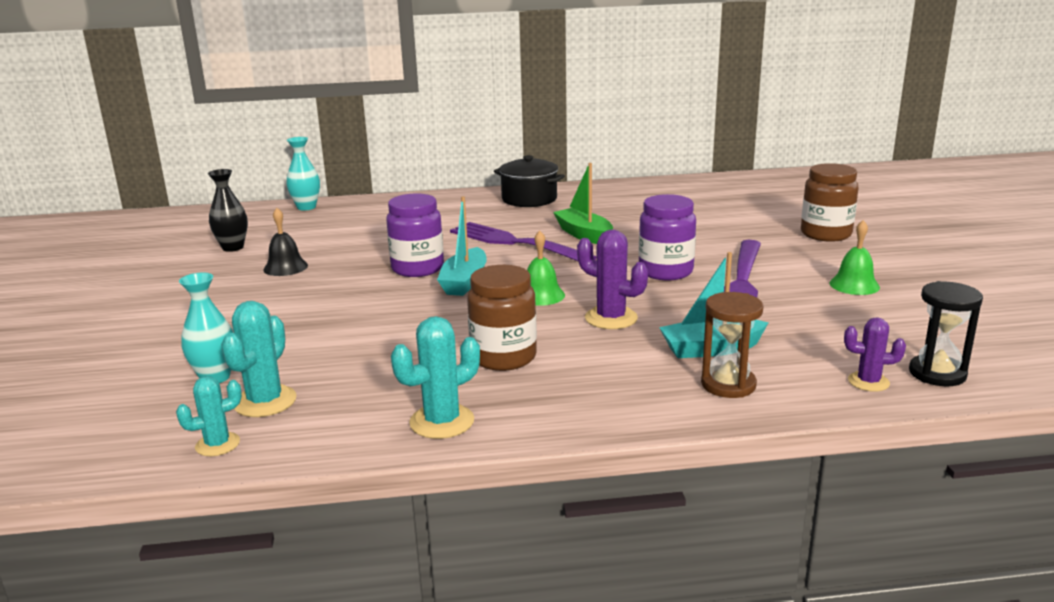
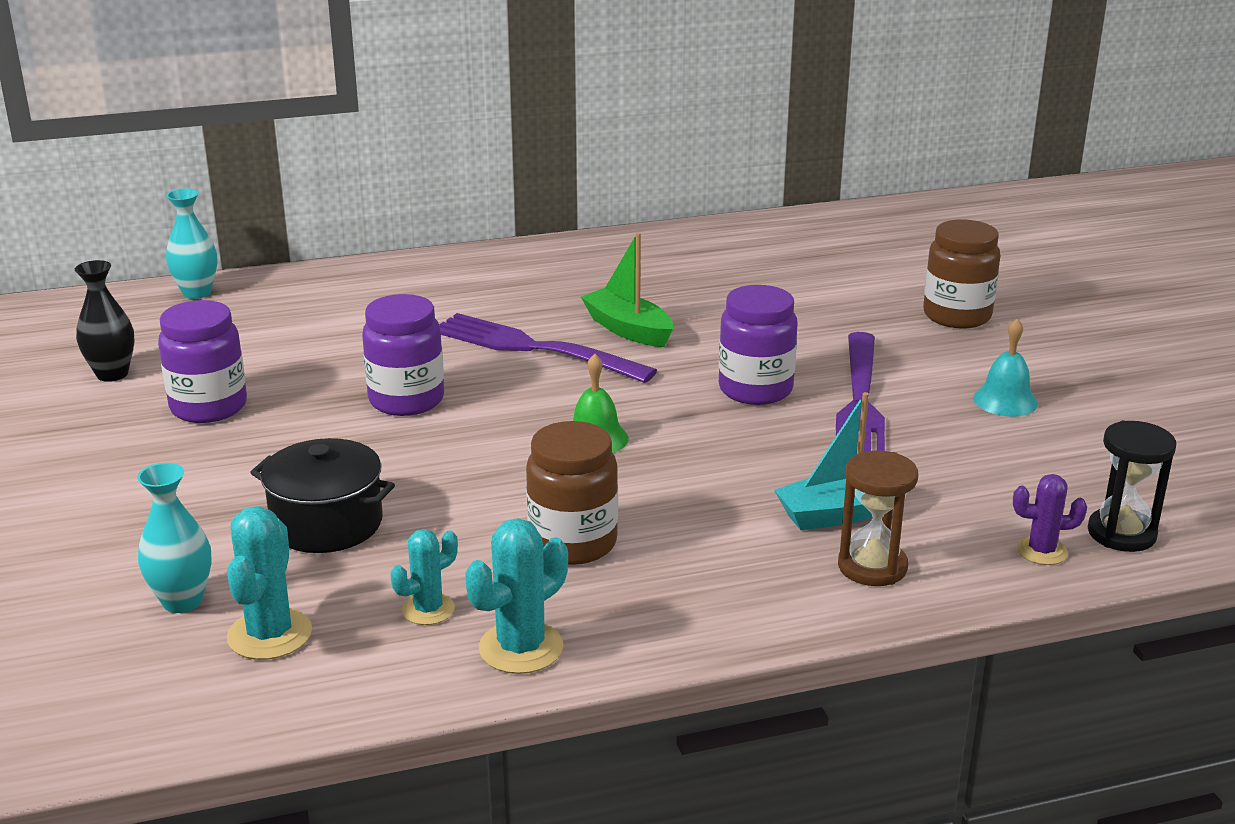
camera: 10 degrees left, 5 degrees up
(217, 444) = (231, 705): turquoise cactus -> turquoise cactus (428, 609)
(285, 267) = (209, 407): black bell -> purple jar
(464, 282) = (481, 421): turquoise boat -> none
(529, 199) = (531, 266): black pot -> black pot (327, 524)
(611, 318) = (700, 472): purple cactus -> none
(854, 285) = (1005, 400): green bell -> turquoise bell

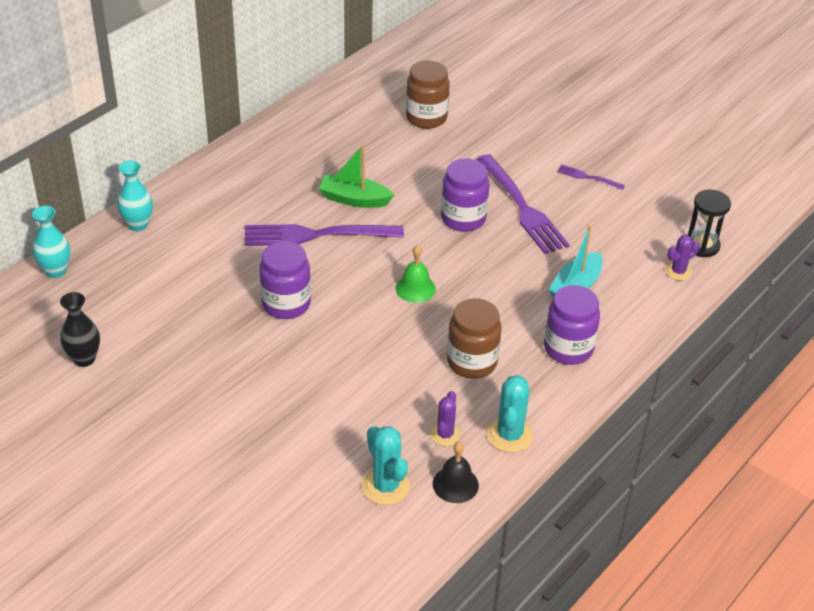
camera: 35 degrees left, 15 degrees up
(182, 601) = (319, 489): turquoise vase -> turquoise vase (138, 225)
(209, 407) = (176, 358): purple jar -> purple jar (568, 349)
(327, 524) = (337, 407): black pot -> none
(366, 673) = (455, 484): none -> black bell
(428, 609) = (445, 435): turquoise cactus -> purple cactus
(872, 567) = (616, 314): brown hourglass -> none
(957, 316) = (515, 121): brown jar -> brown jar (426, 118)
(1005, 400) = (588, 177): turquoise bell -> purple fork

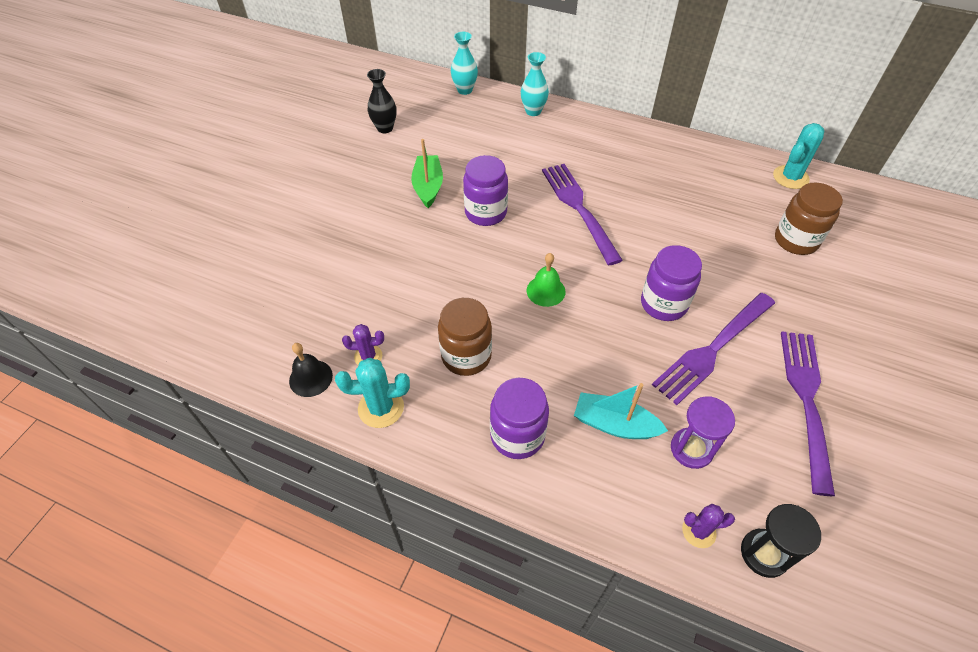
camera: 75 degrees right, 10 degrees up
(354, 199) = (640, 220): green boat -> green boat (428, 187)
(386, 486) = (299, 328): turquoise cactus -> turquoise cactus (790, 177)
(588, 177) = (806, 401): purple fork -> purple fork, size x2.19
(611, 252) = (691, 449): none -> purple hourglass
(678, 271) = (699, 531): purple cactus -> purple cactus turned 45 degrees counterclockwise

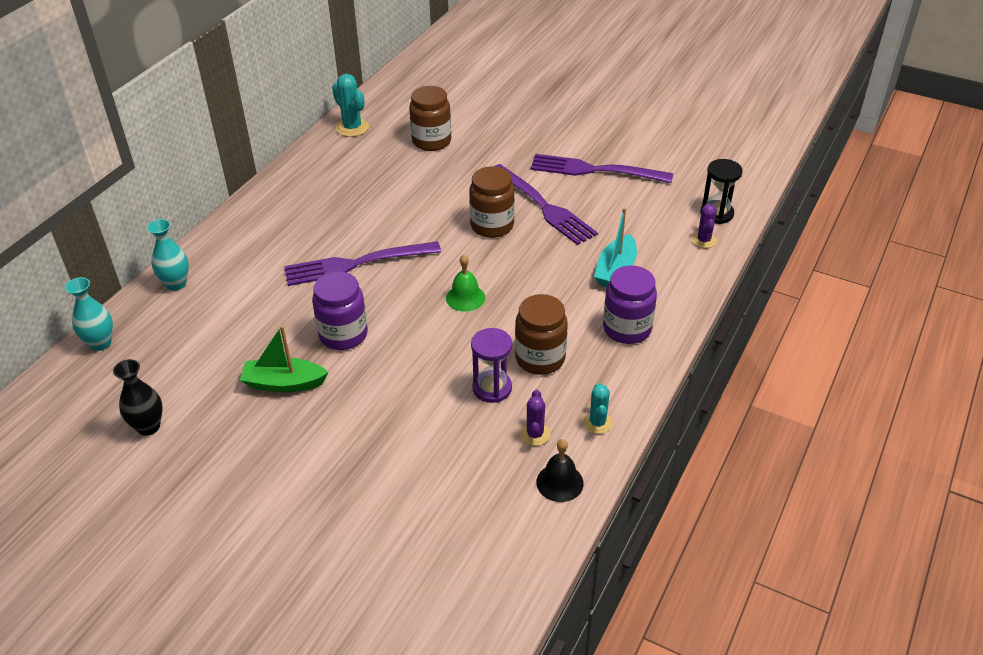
camera: 85 degrees left, 10 degrees down
(381, 408) = (597, 423): turquoise cactus -> turquoise cactus, size x0.65
(663, 304) = (492, 226): purple jar -> brown jar
(691, 449) = (637, 233): purple hourglass -> purple hourglass (492, 388)

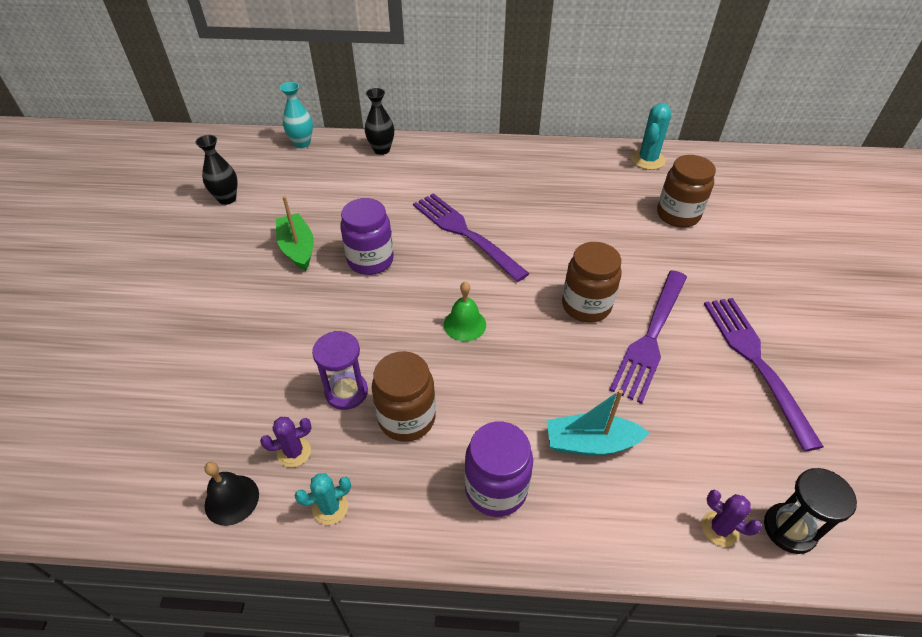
camera: 65 degrees right, 5 degrees up
(176, 284) = (381, 150): turquoise vase -> black vase
(703, 240) = (719, 529): purple cactus -> purple cactus turned 60 degrees clockwise

